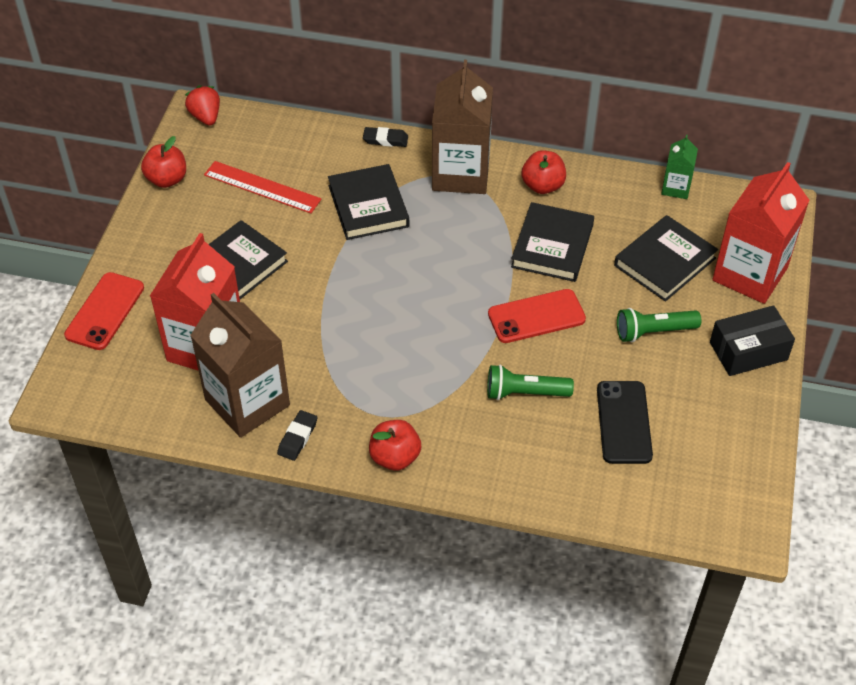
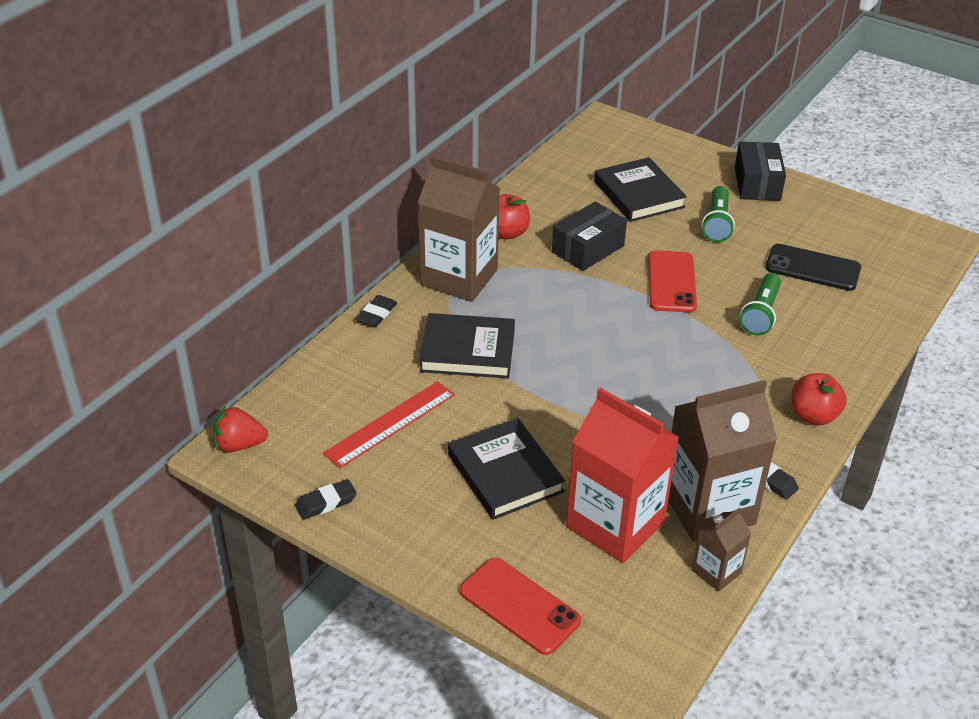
camera: 70 degrees left, 10 degrees down
(167, 179) = (326, 502): red apple -> black eraser
(178, 421) = (716, 571): none -> brown carton
(552, 246) = (588, 249): black book -> black box
(676, 188) = (553, 163): green carton -> none
(750, 274) = (673, 157): red carton -> none

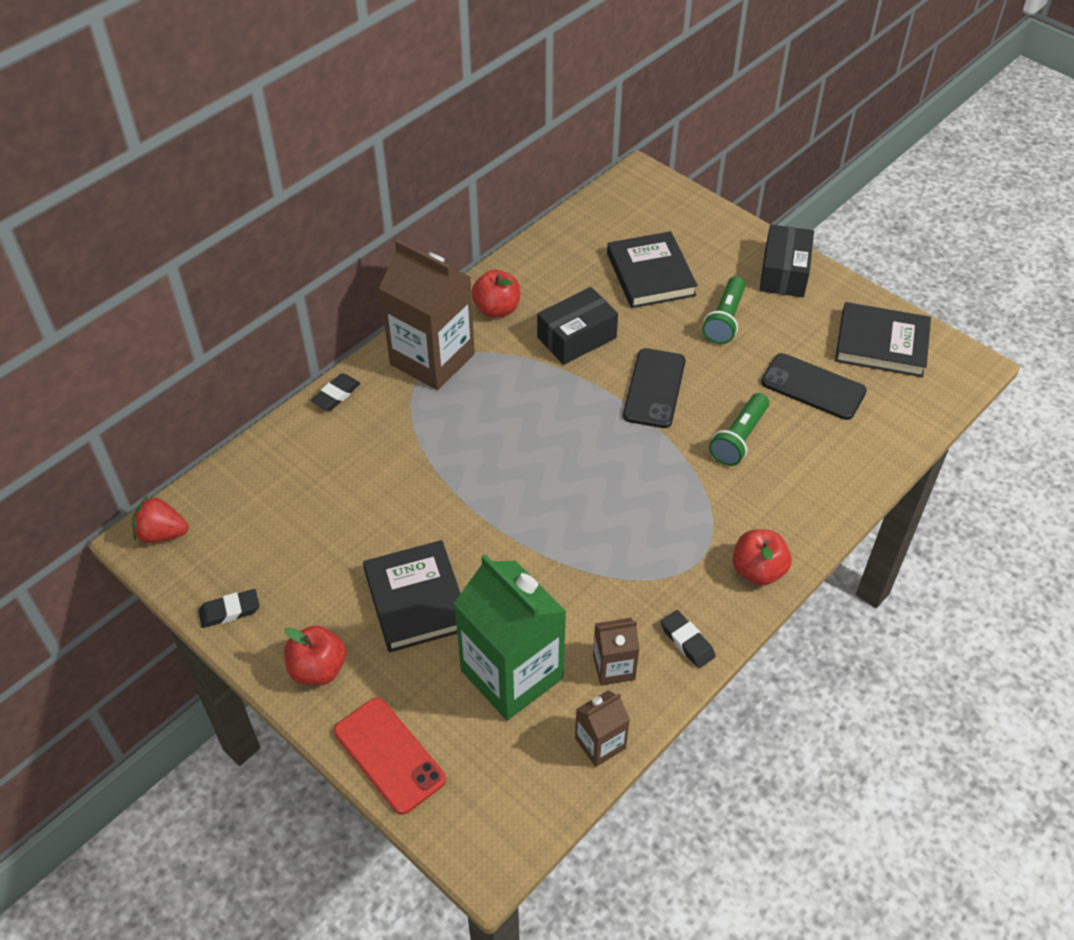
camera: 10 degrees right, 10 degrees up
(390, 424) = (316, 527): red ruler -> none
(427, 541) = (318, 669): none -> red apple
(468, 351) = (417, 449): black book -> black book (881, 344)
(615, 524) = (512, 674): red carton -> green carton
(671, 282) = (654, 388): red phone -> black phone
(708, 508) = (614, 667): brown carton -> brown carton, size x0.48

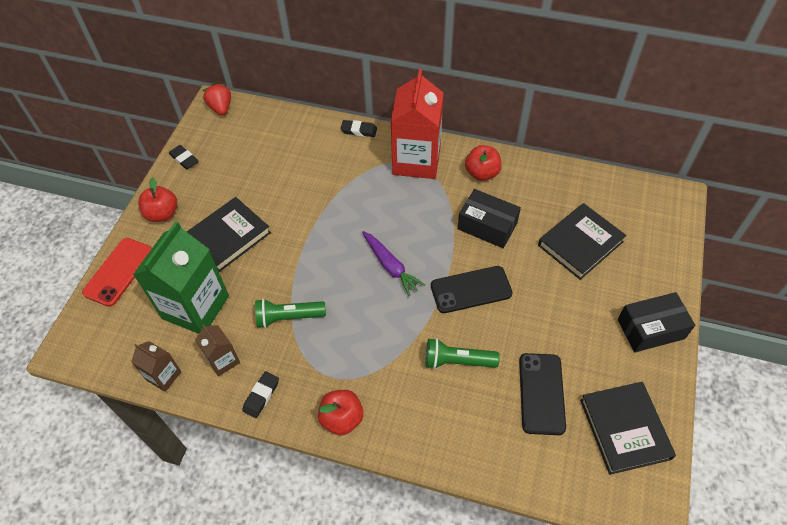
camera: 65 degrees right, 5 degrees up
(432, 359) = (416, 161): brown carton -> red carton
(577, 447) = (390, 266): none -> purple carrot
(724, 320) = (569, 307): green flashlight -> green flashlight (288, 317)

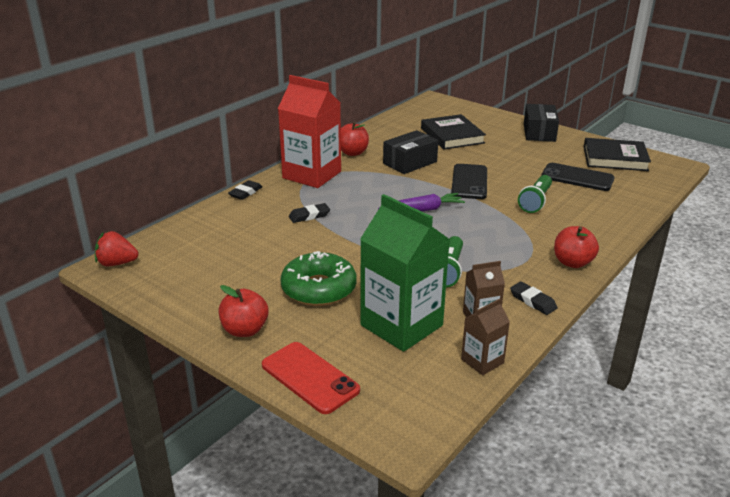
camera: 70 degrees left, 25 degrees down
(184, 159) = (171, 301): black eraser -> black eraser (309, 216)
(228, 236) = (319, 288): black book -> green donut

